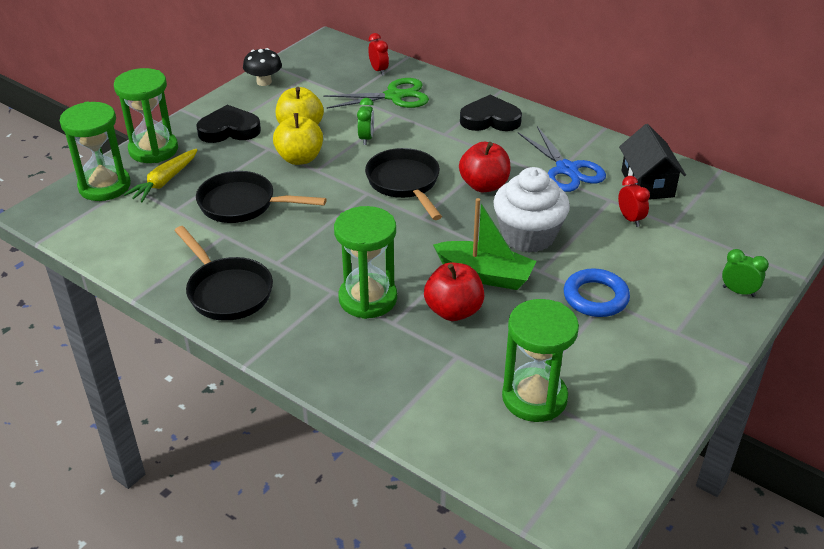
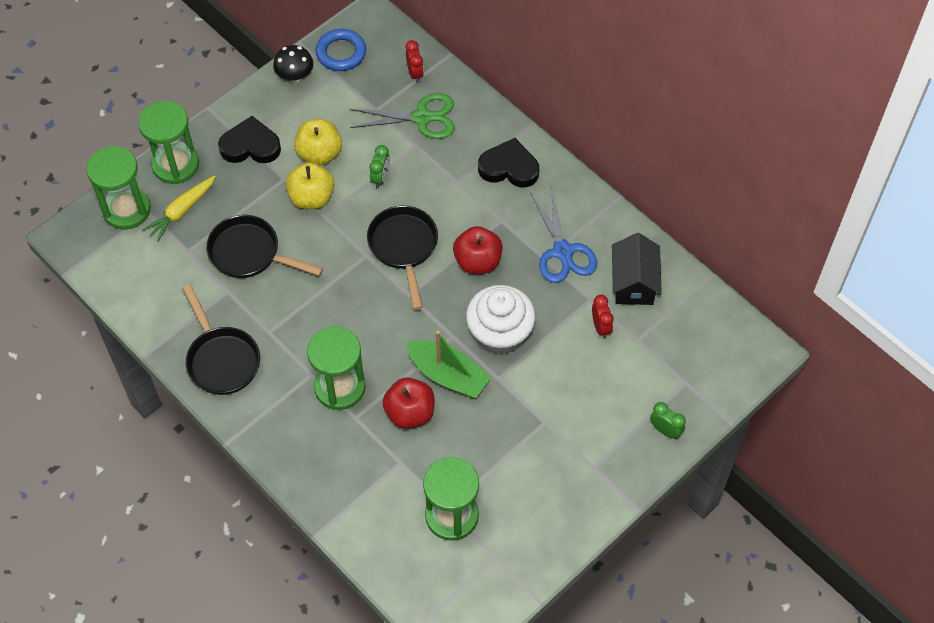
camera: 10 degrees right, 20 degrees up
(595, 297) = (537, 417): blue ring -> blue ring (341, 53)

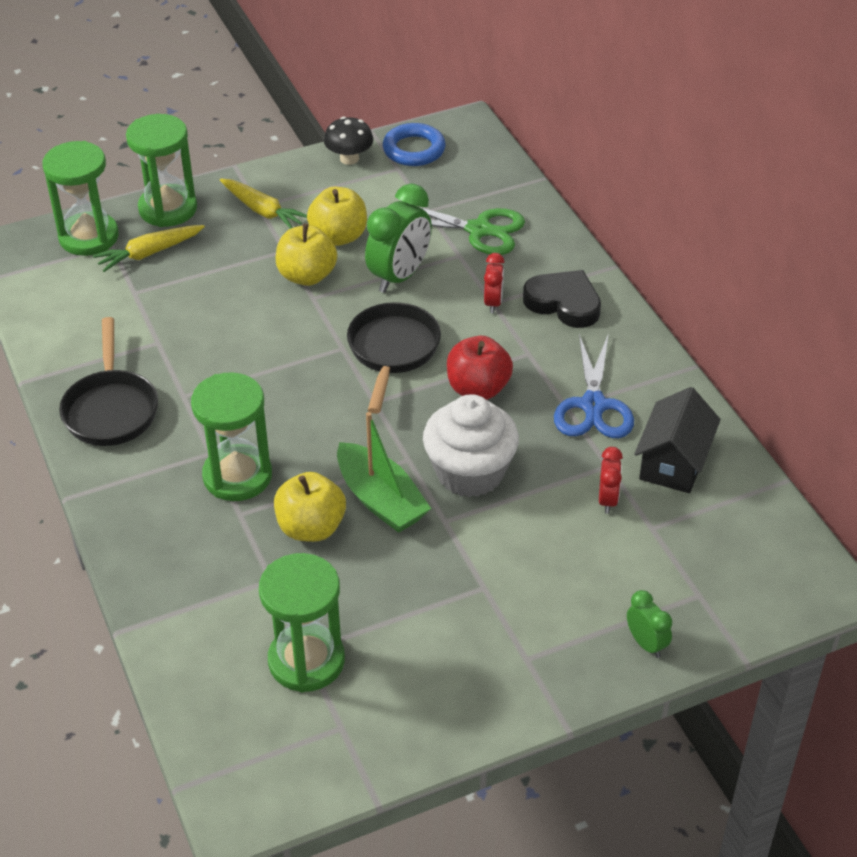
camera: 20 degrees right, 15 degrees down
(250, 146) = (263, 211): black heart -> yellow carrot
(250, 253) = (204, 312): black pan -> none
(380, 178) = (399, 276): green clock -> green clock, size x1.89
(410, 413) = (311, 528): red apple -> yellow apple
(415, 73) = (491, 187): red clock -> red clock (493, 303)

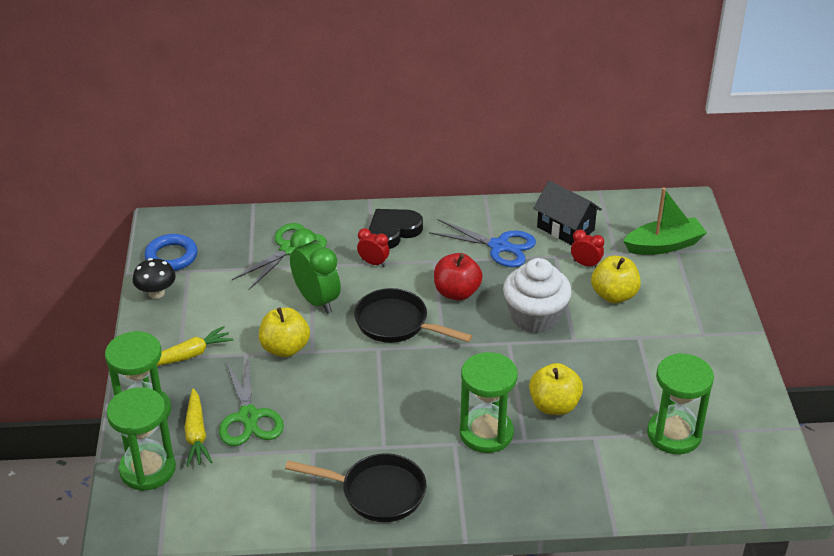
camera: 70 degrees left, 5 degrees down
(189, 281) = (249, 417): none -> green scissors
(339, 236) = (249, 320): yellow apple -> yellow apple (614, 295)
(380, 500) = (542, 365): green boat -> green boat (664, 245)
(646, 644) = (707, 282): green clock -> none

